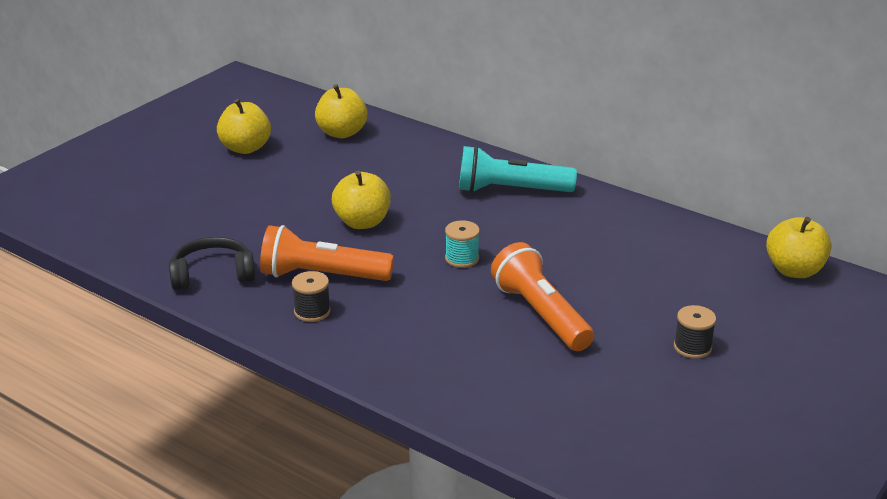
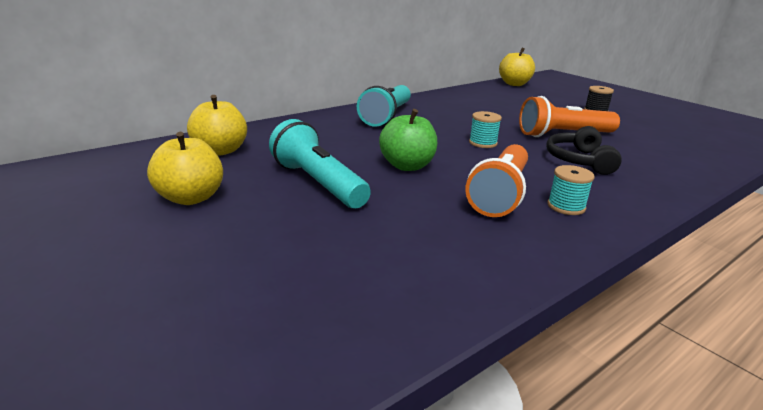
camera: 75 degrees left, 5 degrees down
(212, 274) = (487, 251): black headphones -> black headphones (579, 161)
(298, 188) = (318, 183): none -> turquoise flashlight
(312, 311) = (566, 206): black spool -> turquoise spool
(362, 222) = (407, 166): yellow apple -> green apple

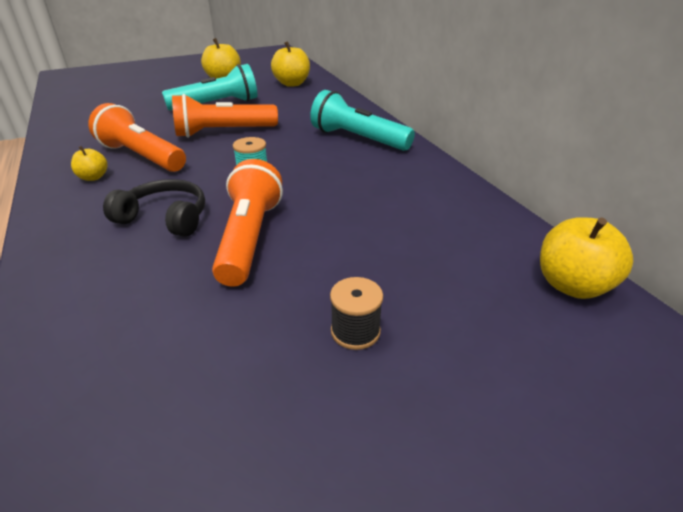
camera: 105 degrees right, 10 degrees up
(407, 166) = (223, 132): green apple -> orange flashlight
(566, 206) = (93, 177): turquoise spool -> yellow apple

